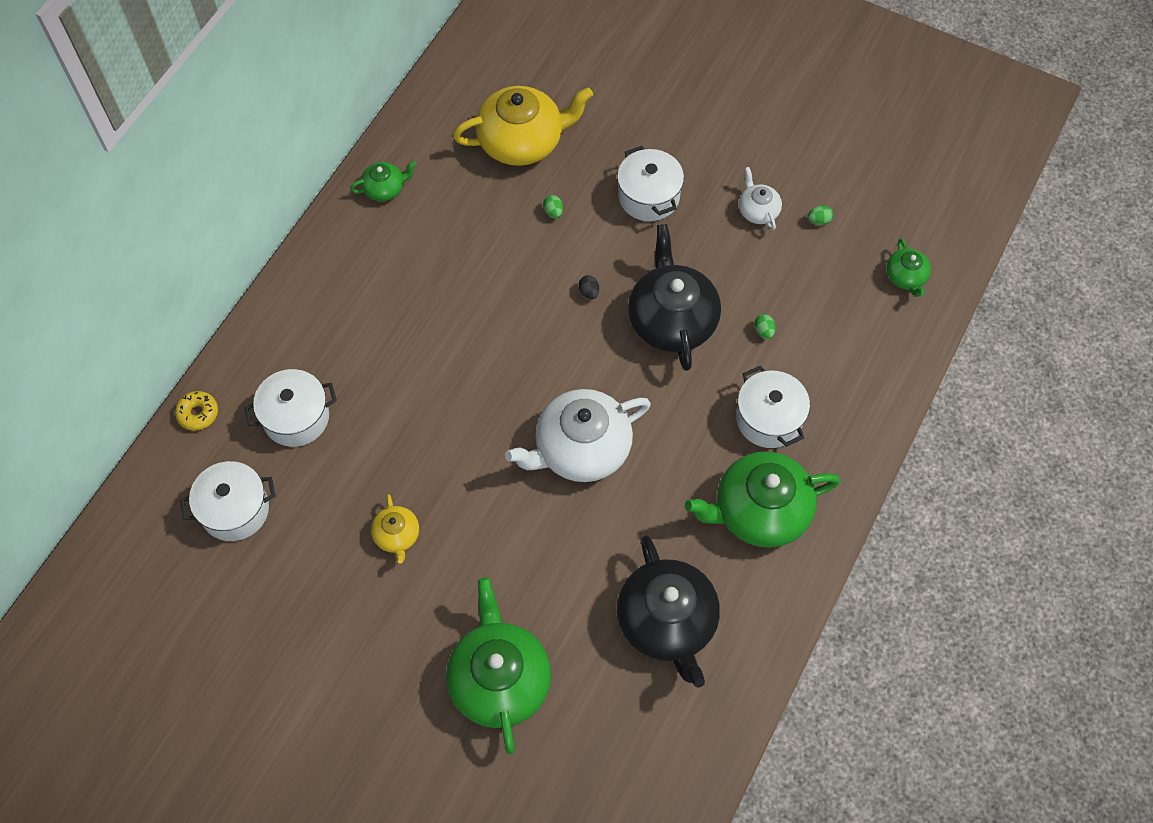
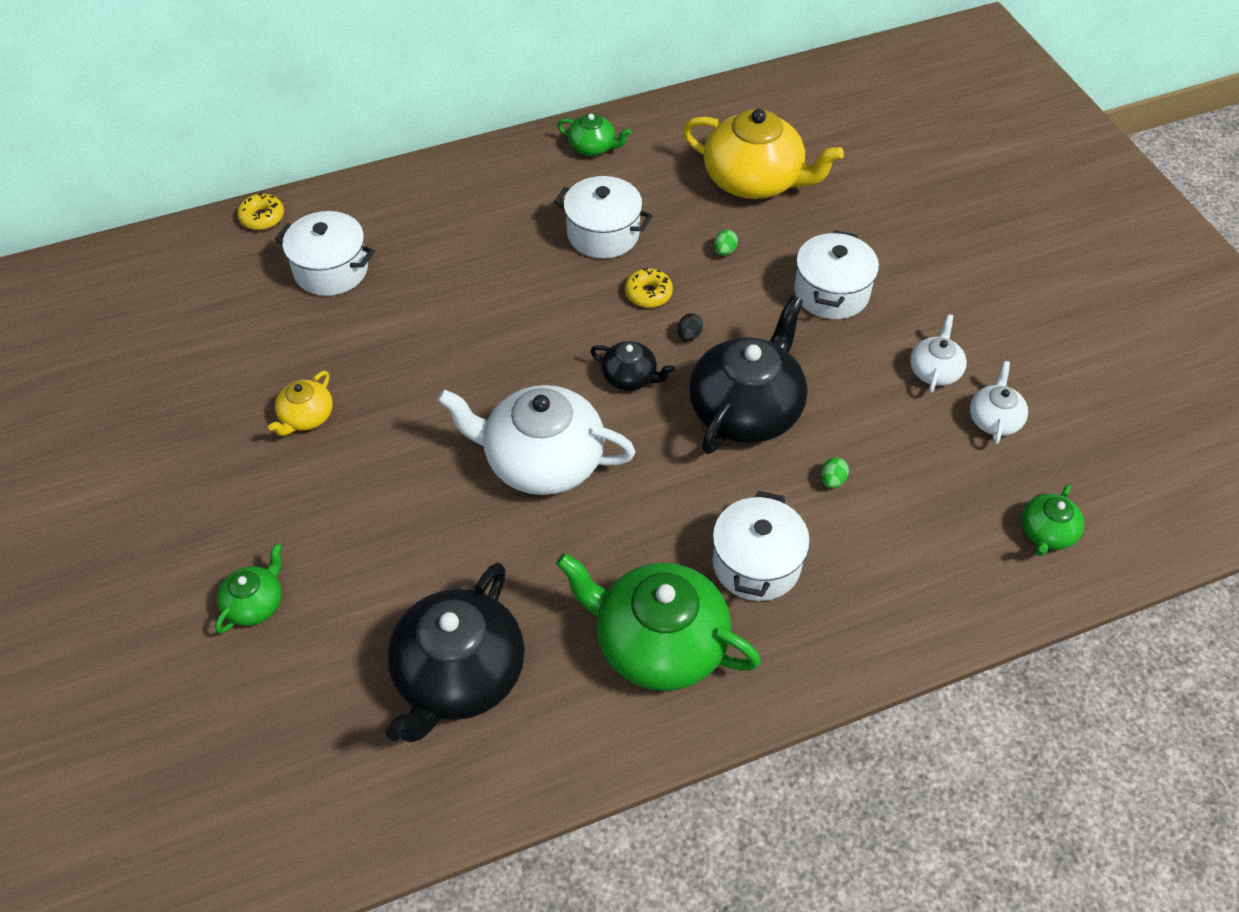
camera: 40 degrees right, 10 degrees down
(235, 510) = (207, 306): white pot -> white pot (603, 234)
(499, 680) = (255, 603): green teapot -> green teapot, size x0.49
(534, 280) = (648, 294): none -> yellow donut
(580, 349) = (630, 377): none -> black teapot
(819, 221) = (994, 419): green egg -> white teapot

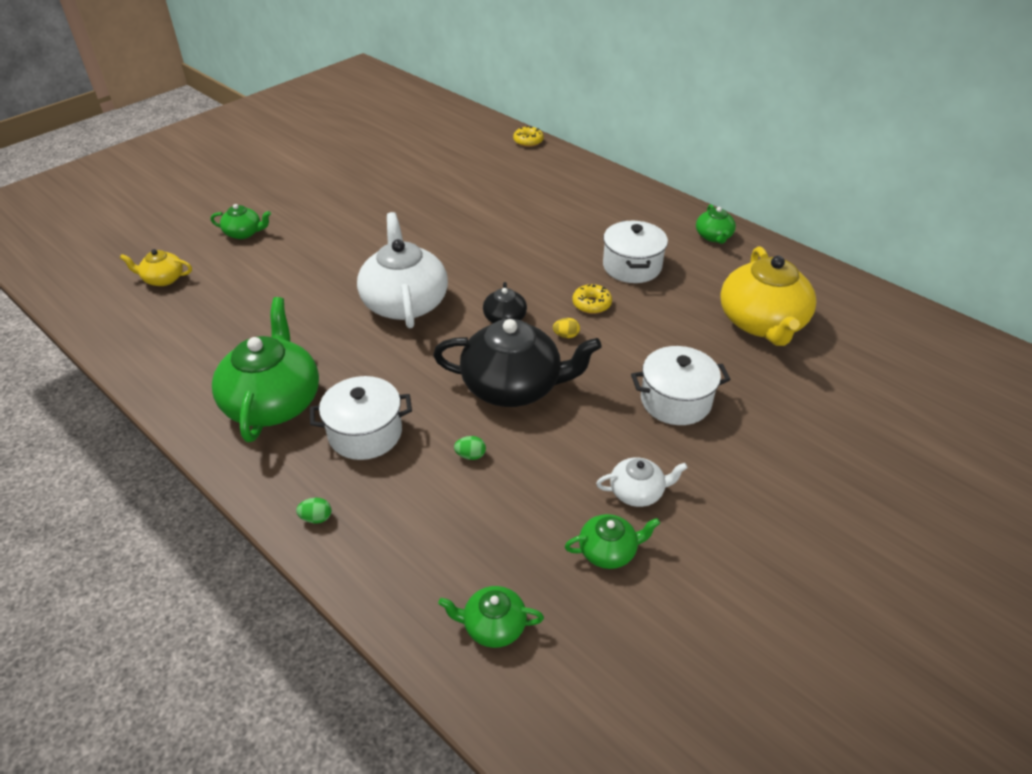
camera: 65 degrees right, 10 degrees down
(306, 417) = (386, 205): yellow teapot -> yellow teapot (163, 279)
(331, 270) = (506, 176): white pot -> none
(458, 675) = (218, 321): black teapot -> none
(689, 335) = (566, 335): black egg -> yellow egg
(724, 251) = (668, 329): green egg -> green egg (316, 518)
(994, 419) = (608, 551): white teapot -> green teapot

